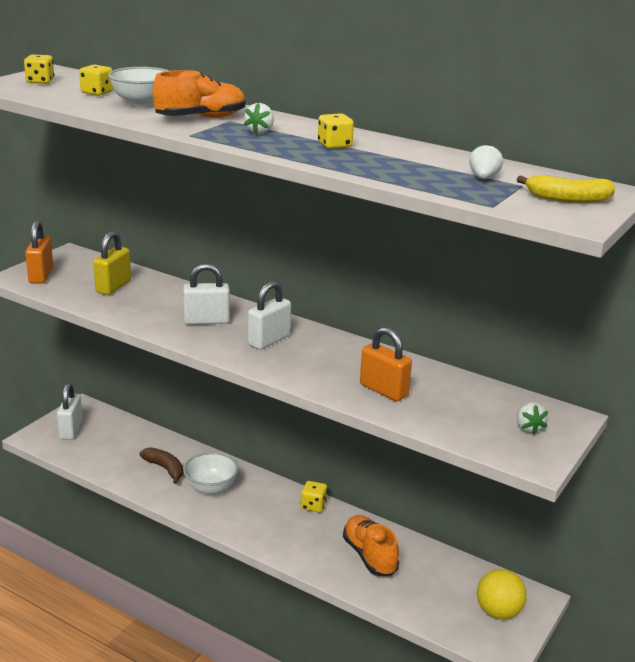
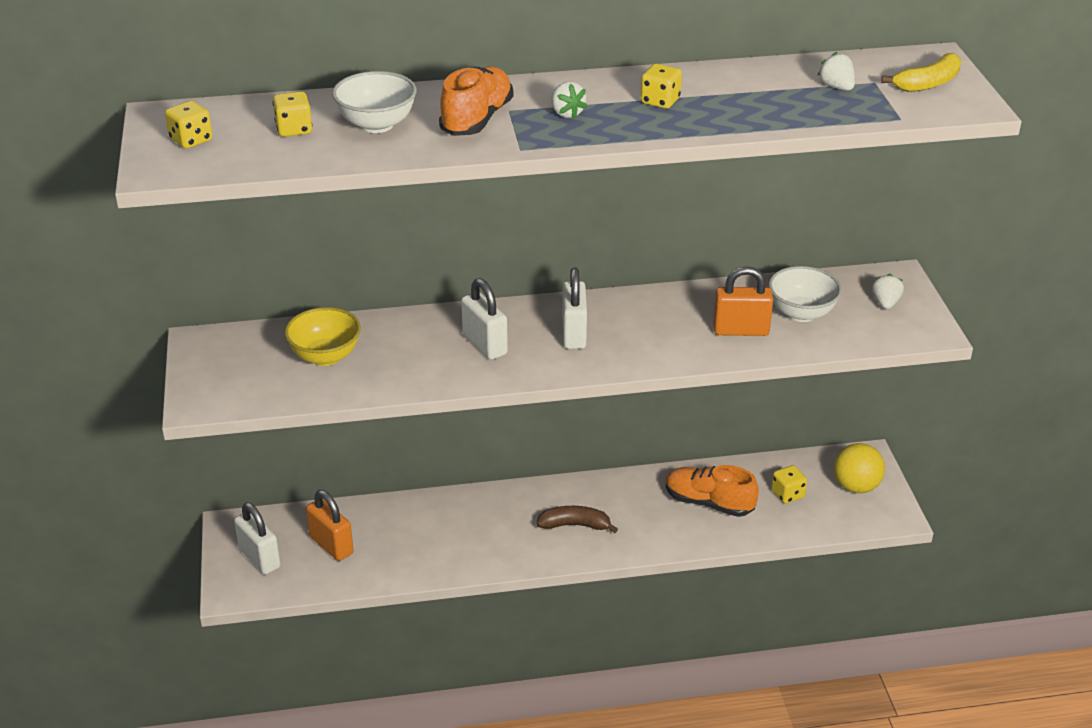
camera: 40 degrees left, 10 degrees up
(41, 275) = (222, 386): orange padlock -> orange padlock (331, 545)
(113, 287) = (325, 356): yellow padlock -> yellow bowl
(165, 469) = (420, 537): brown banana -> brown banana (575, 525)
(206, 321) = (484, 344): white padlock -> white padlock turned 75 degrees counterclockwise
(211, 488) = (492, 529): white bowl -> white bowl (801, 313)
(313, 506) = (604, 487): yellow dice -> yellow dice (787, 494)
(528, 428) = (885, 303): white strawberry -> white strawberry turned 120 degrees counterclockwise

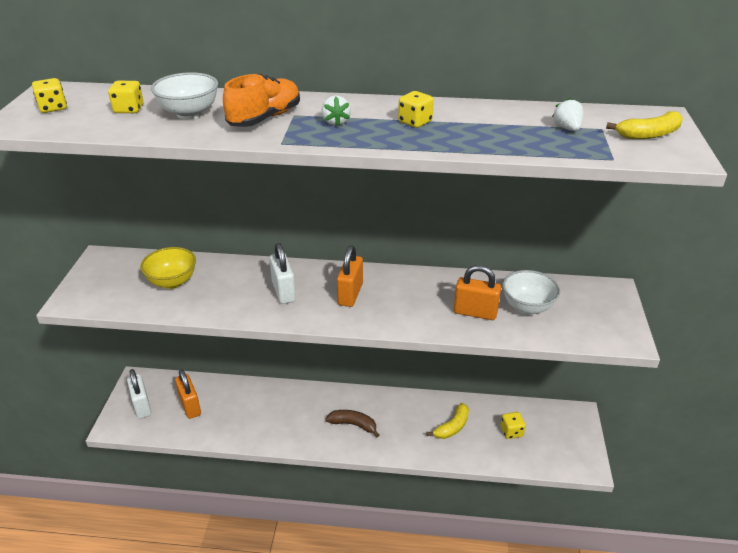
camera: 15 degrees right, 0 degrees up
(574, 334) = (350, 294): white padlock -> orange padlock
(709, 503) = (452, 427): orange shoe -> yellow banana
(856, 486) = (564, 436): yellow ball -> none
(885, 303) = (597, 310): white strawberry -> none

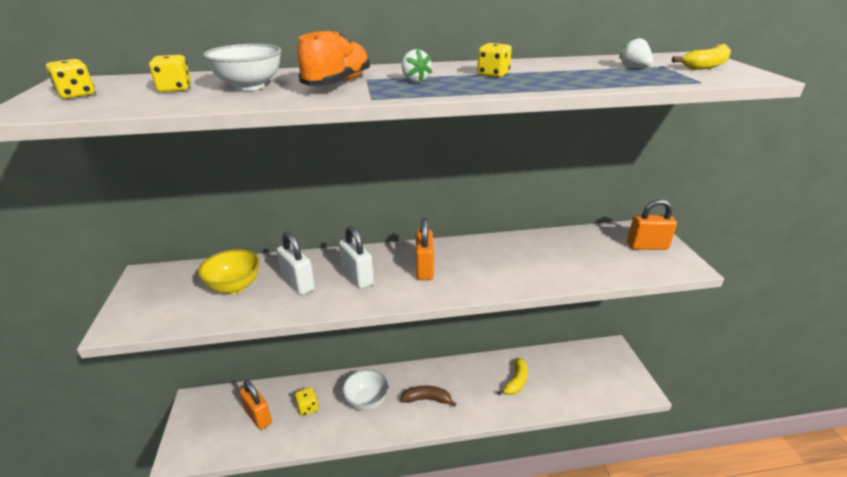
camera: 15 degrees left, 5 degrees down
(142, 406) = (205, 427): white padlock -> white padlock (298, 283)
(475, 312) = (547, 266): orange padlock -> orange padlock (647, 246)
(511, 432) = (567, 375): yellow dice -> yellow dice (307, 408)
(527, 307) = (589, 253): white bowl -> white bowl (367, 401)

